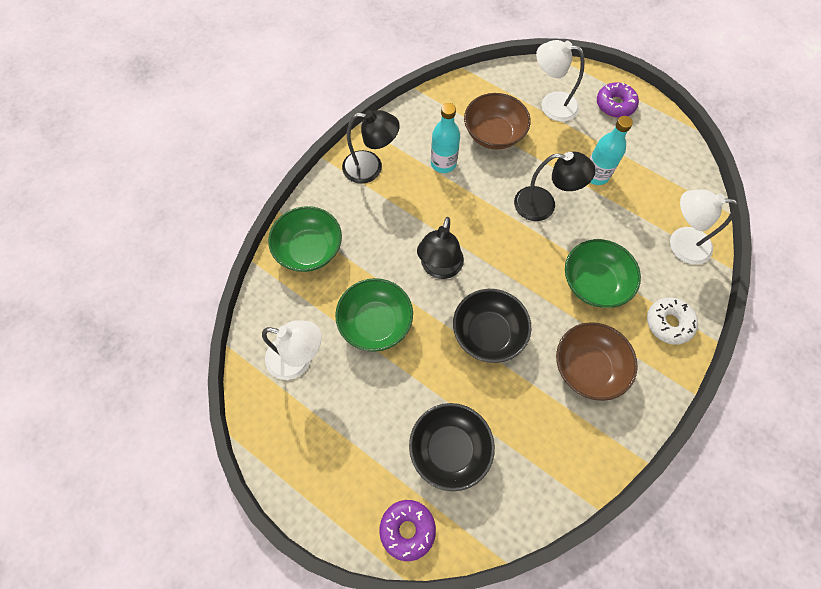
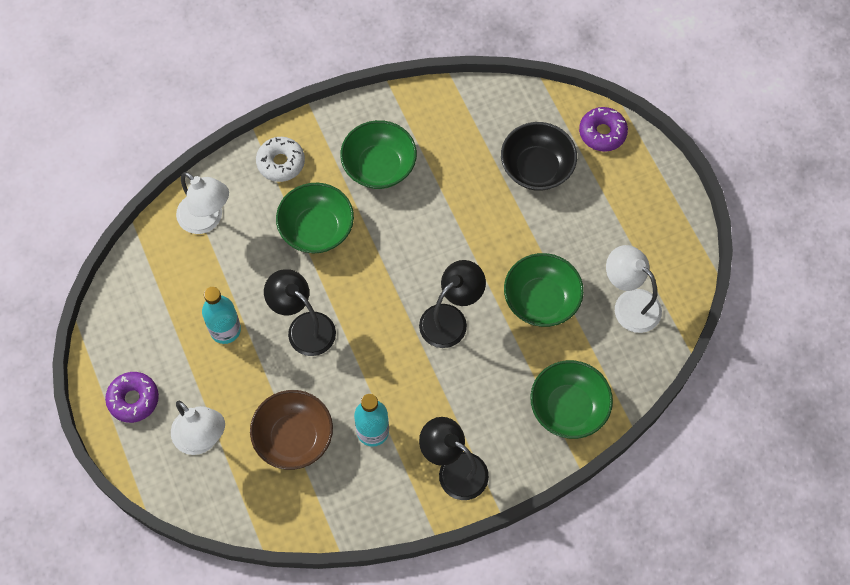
camera: 150 degrees left, 0 degrees up
(488, 333) = (444, 237): black bowl -> none
(588, 367) = (379, 166): brown bowl -> green bowl

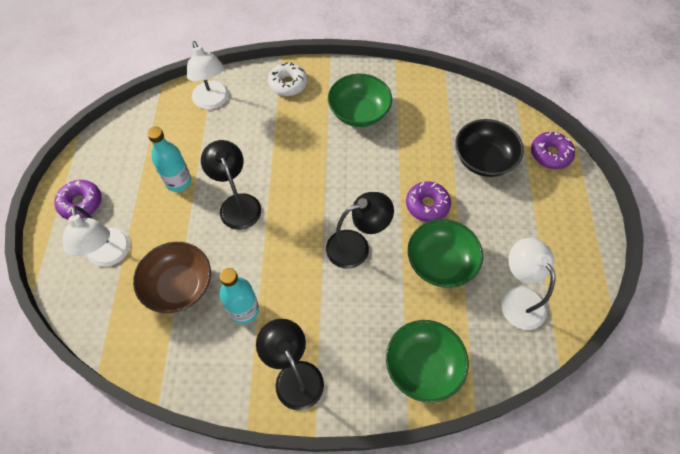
camera: 25 degrees right, 5 degrees down
(316, 229) = (288, 137): green bowl -> none
(501, 244) = (427, 205): none -> purple donut

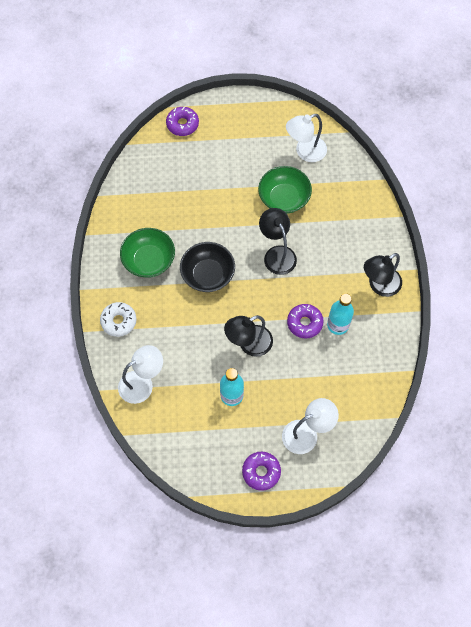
camera: 95 degrees left, 5 degrees up
(179, 286) = (325, 374): brown bowl -> none
(423, 366) = (360, 208): green bowl -> none
(427, 205) = (236, 207): purple donut -> purple donut (304, 323)
(483, 159) = (191, 169): black bowl -> black bowl (208, 274)

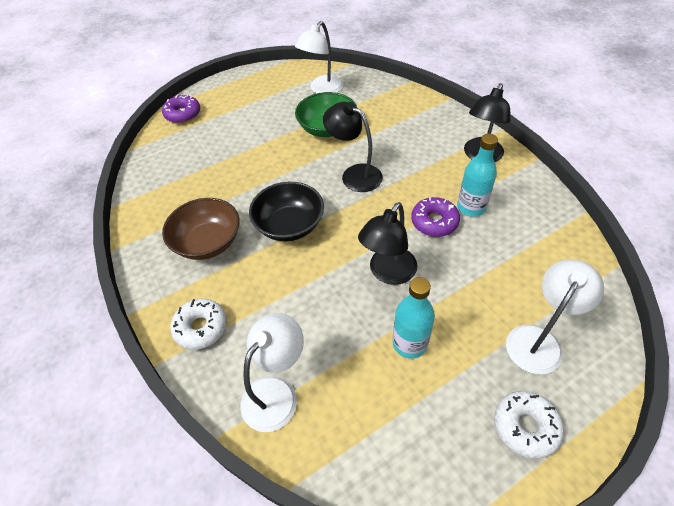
camera: 25 degrees left, 15 degrees down
(149, 260) = (208, 242): green bowl -> brown bowl
(261, 472) = (525, 426): purple donut -> white donut

